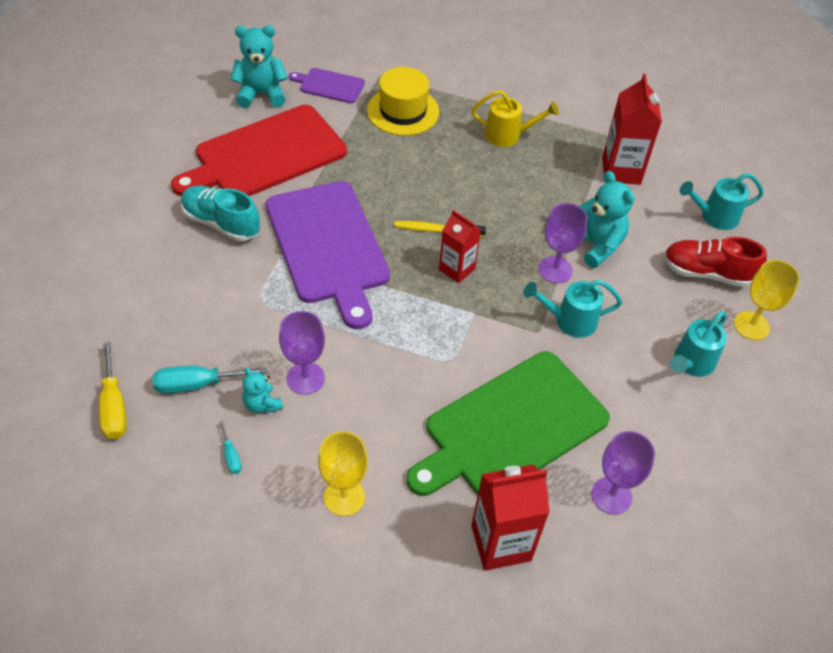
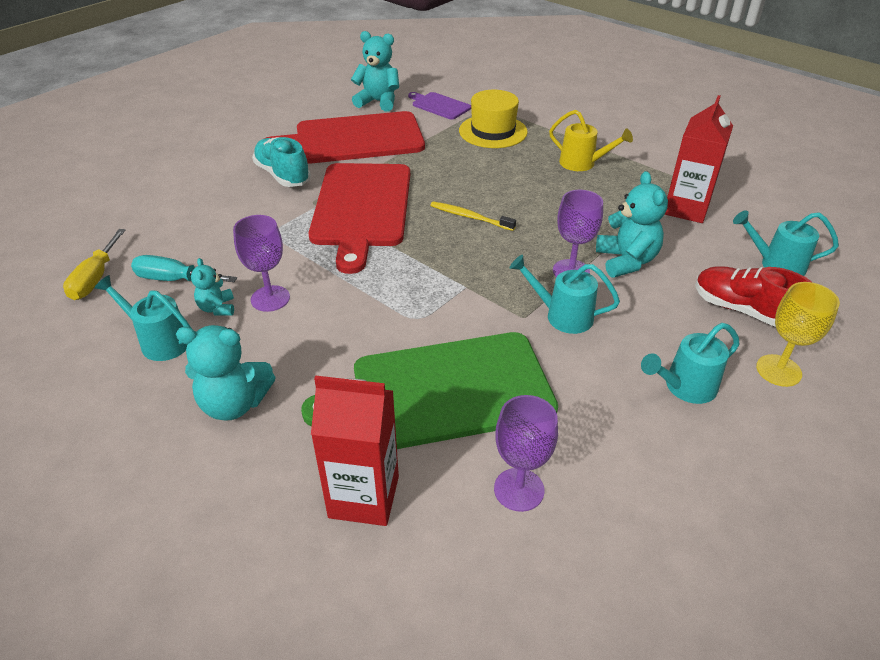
camera: 25 degrees right, 10 degrees down
(231, 456) = (159, 341): turquoise screwdriver -> turquoise watering can
(328, 246) = (362, 208): purple cutting board -> red cutting board
(344, 497) = (234, 404): yellow goblet -> turquoise teddy bear
(457, 269) = (470, 249): red carton -> none

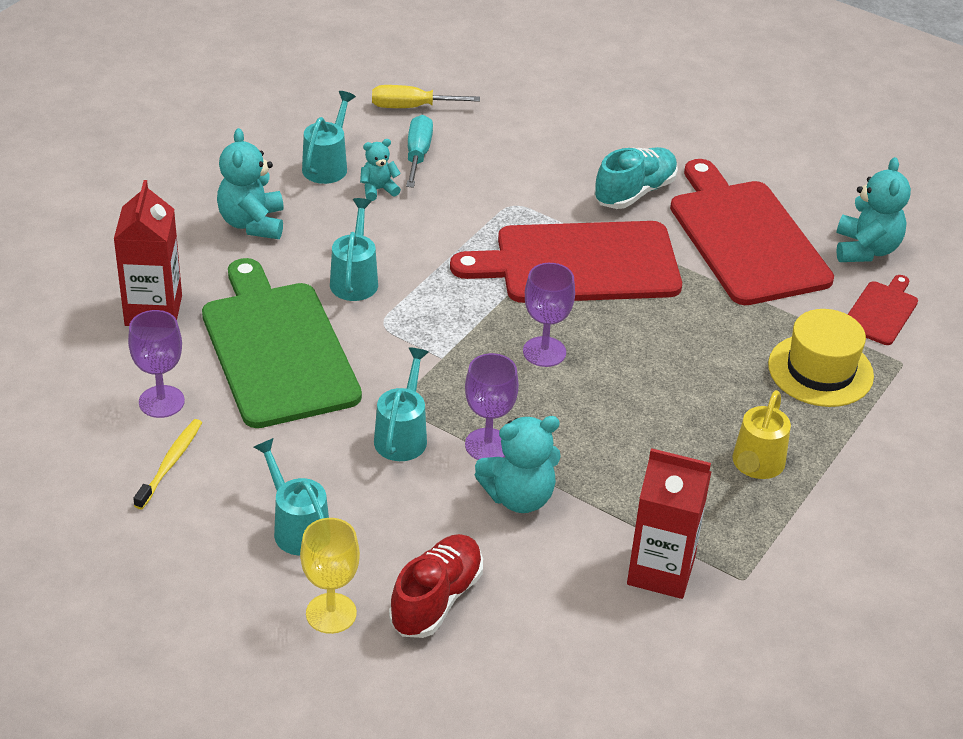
camera: 80 degrees right, 0 degrees up
(270, 298) = (398, 220): purple goblet -> purple goblet (544, 352)
(439, 105) = (881, 311): purple cutting board -> red cutting board
(470, 217) = (584, 355): yellow toothbrush -> yellow toothbrush (170, 463)
(775, 264) = (542, 650): turquoise watering can -> turquoise watering can (355, 279)

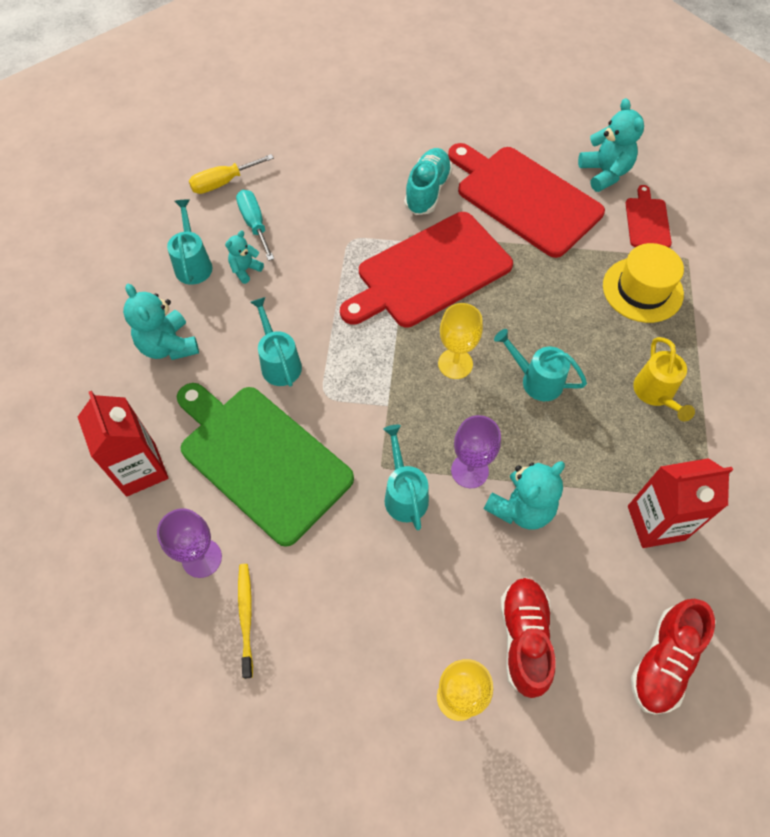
camera: 25 degrees left, 20 degrees up
(297, 527) = (381, 626): turquoise watering can -> turquoise watering can (536, 380)
(544, 352) = (455, 364): purple goblet -> yellow goblet
(572, 682) = (663, 661): none -> red shoe

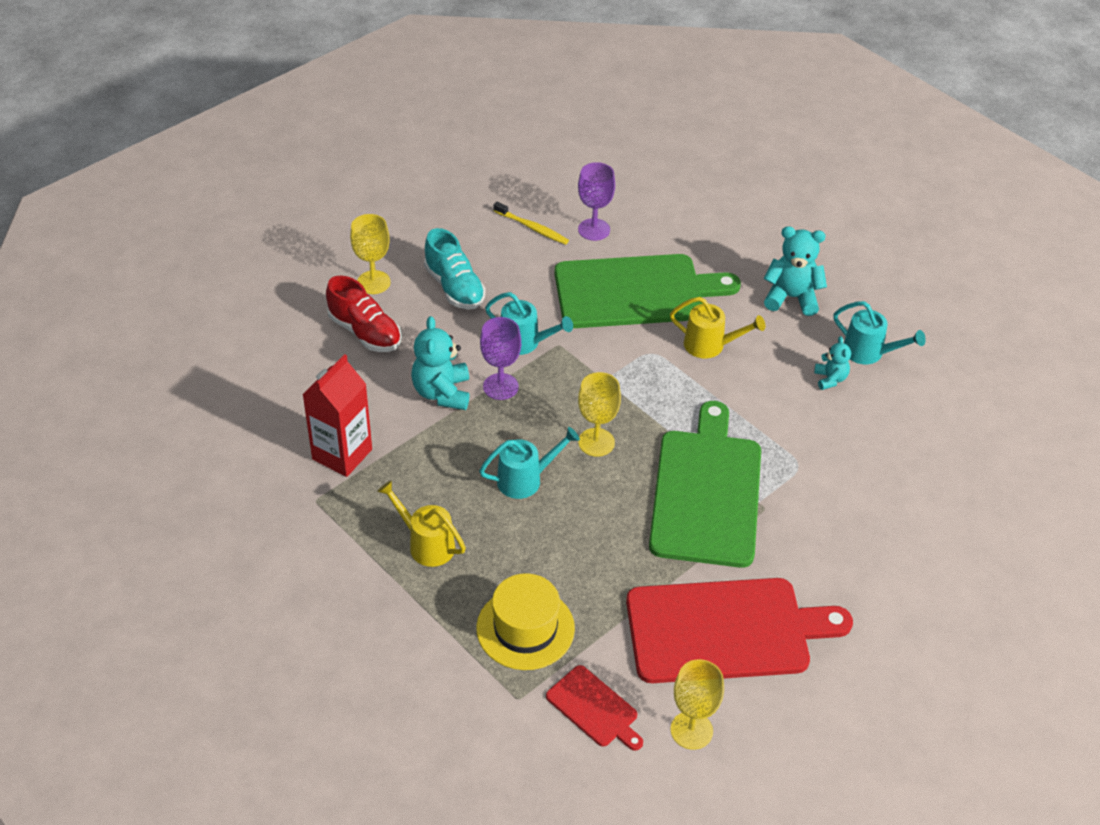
camera: 130 degrees right, 15 degrees down
(141, 469) = (692, 235): red carton -> none
(223, 183) = (959, 423): yellow screwdriver -> none
(254, 224) = (881, 414): turquoise screwdriver -> none
(279, 362) = (710, 346): turquoise watering can -> yellow watering can
(427, 191) = (809, 560): turquoise shoe -> turquoise shoe (454, 287)
(429, 272) = (706, 492): red cutting board -> green cutting board
(604, 173) = (691, 730): turquoise teddy bear -> yellow goblet
(663, 661) = (268, 384): red shoe -> none

